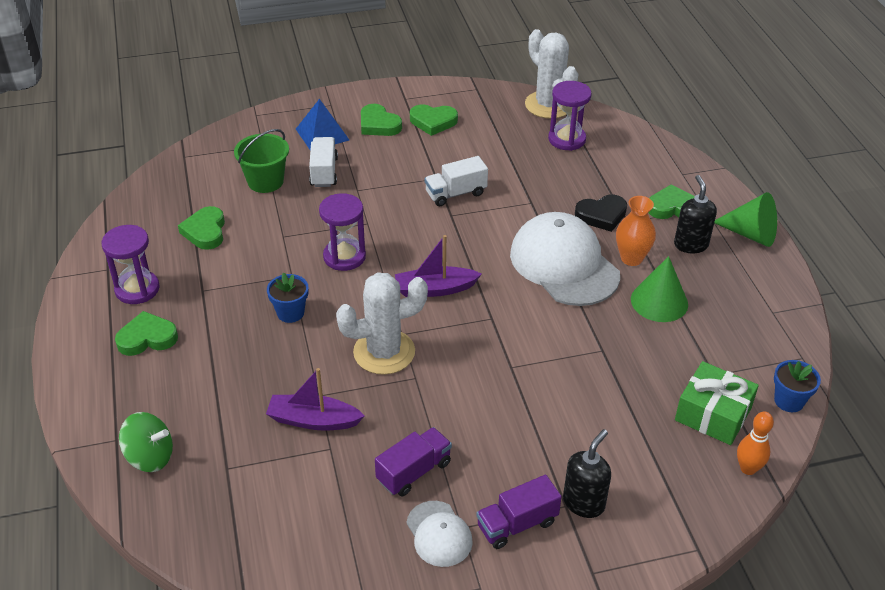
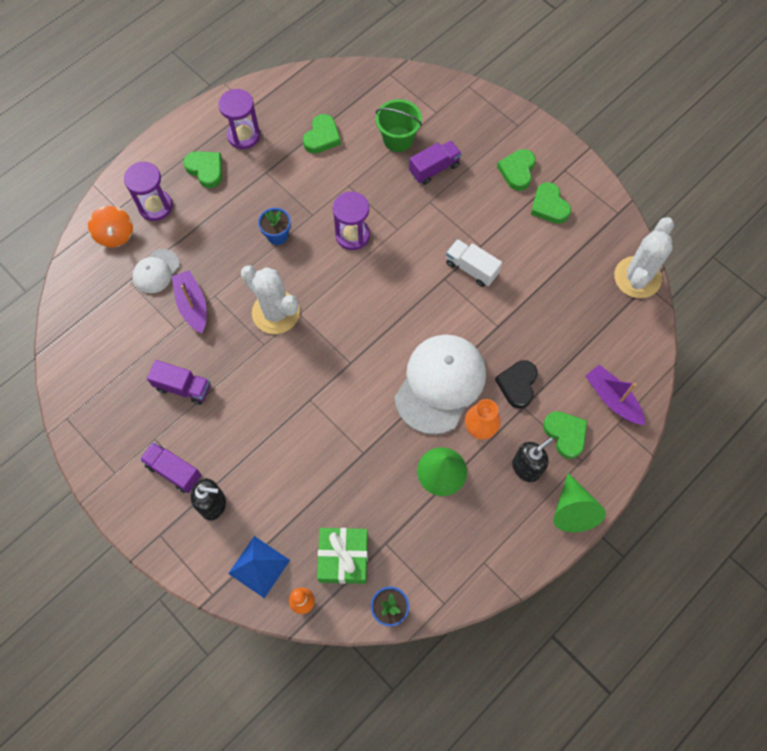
camera: 60 degrees right, 25 degrees up
(150, 457) = (115, 235): green spinning top -> orange spinning top
(205, 231) = (322, 137): green heart -> green heart turned 150 degrees clockwise
(322, 134) = (477, 141): blue pyramid -> blue pyramid (259, 566)
(324, 172) = (434, 169): white truck -> purple truck
(435, 289) = (356, 311): purple boat -> purple boat (612, 399)
(439, 534) = (142, 428): white cap -> white cap (156, 271)
(567, 139) = (599, 313): purple hourglass -> purple hourglass (155, 206)
(601, 215) = (517, 385): black heart -> black heart turned 60 degrees clockwise

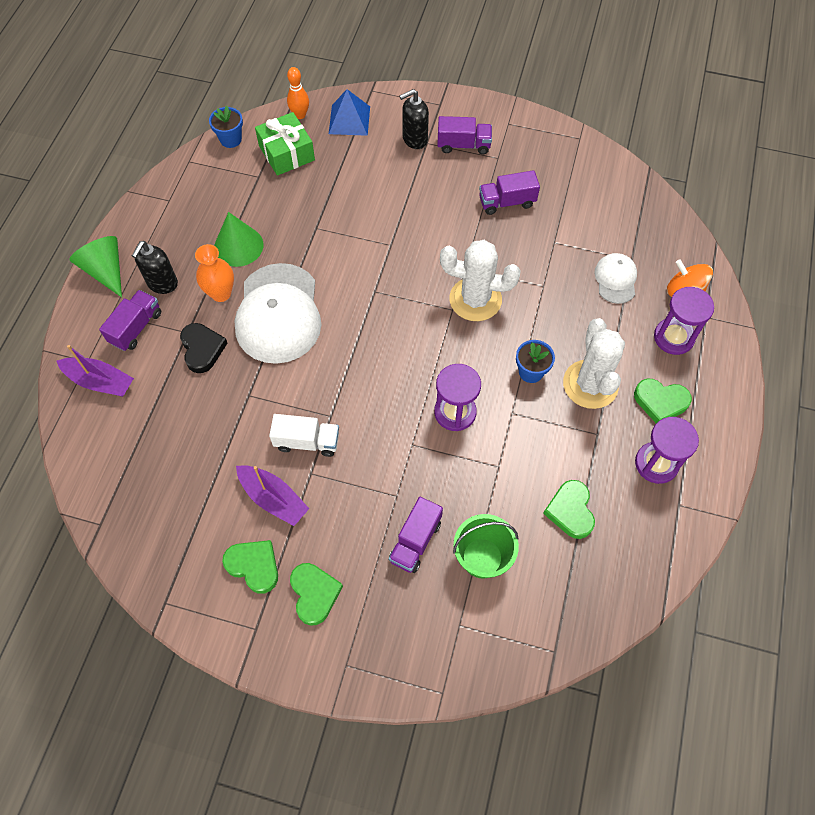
camera: 150 degrees right, 5 degrees down
(192, 305) = (556, 267): purple boat -> purple boat (273, 498)
(565, 434) = (136, 328): green heart -> purple truck
(637, 277) = (114, 528): white cactus -> white cactus (590, 384)

